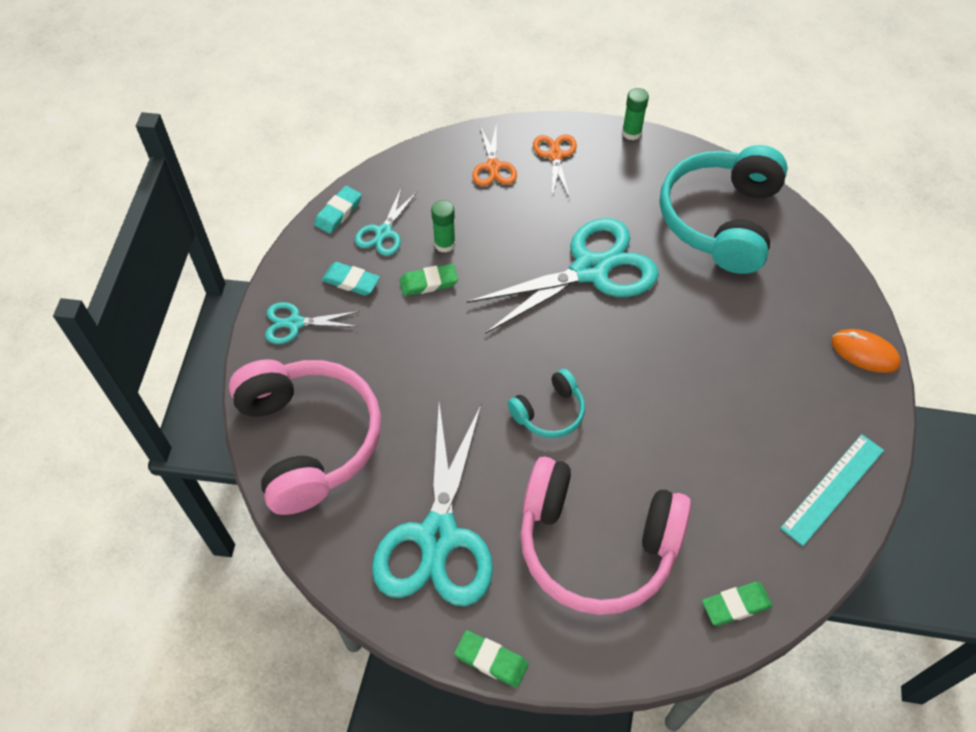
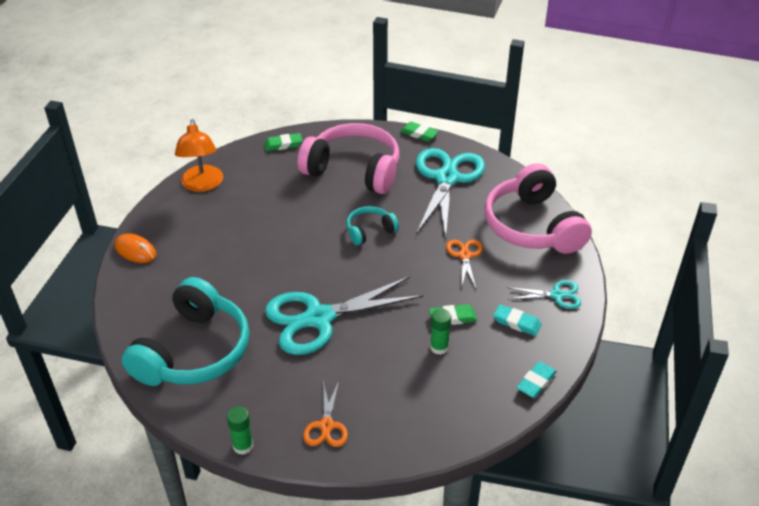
camera: 175 degrees left, 15 degrees down
(383, 232) = (493, 361): turquoise scissors -> none
(493, 166) = (389, 418): orange scissors -> orange scissors (464, 255)
(832, 488) = (202, 185): turquoise ruler -> orange lamp

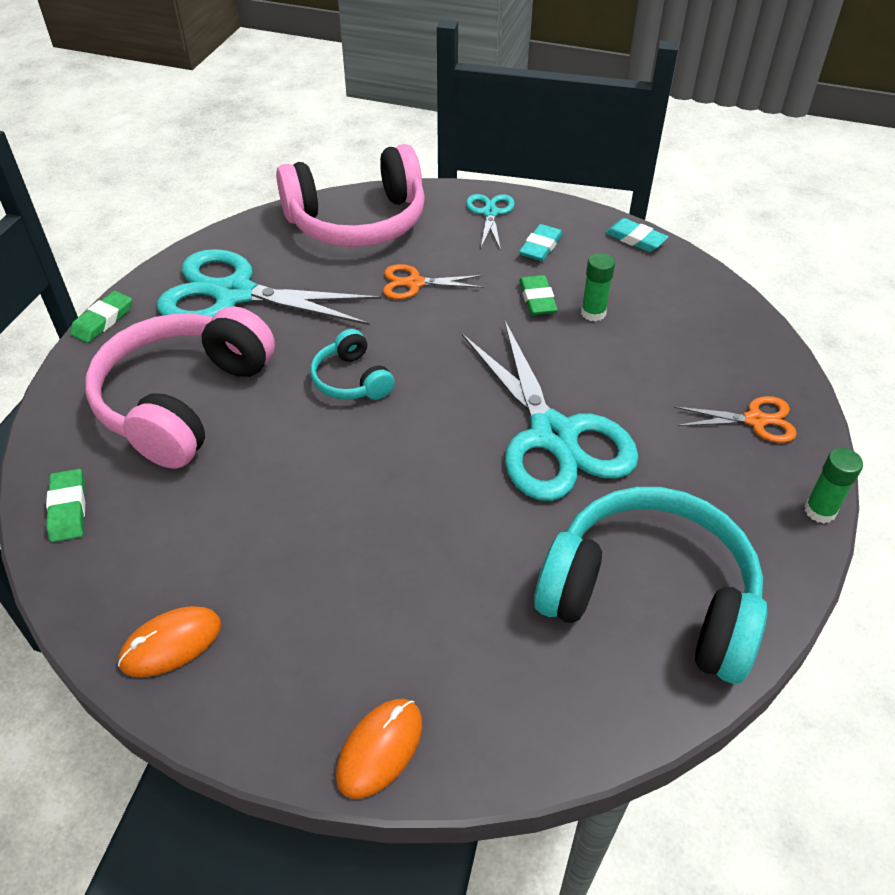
camera: 90 degrees left, 5 degrees up
(202, 185) = (171, 644): orange lamp -> orange mouse

